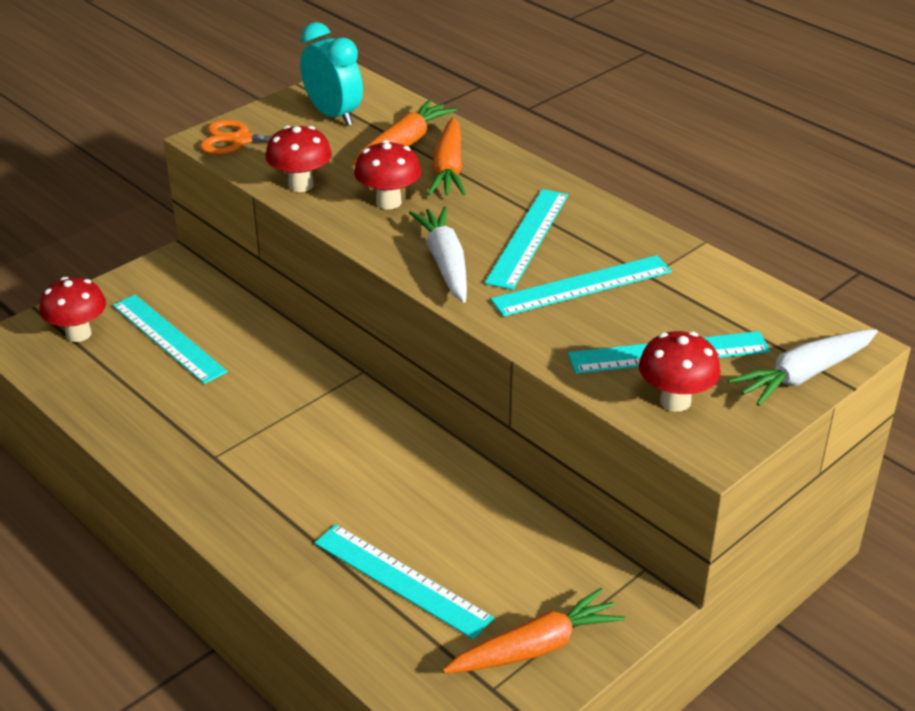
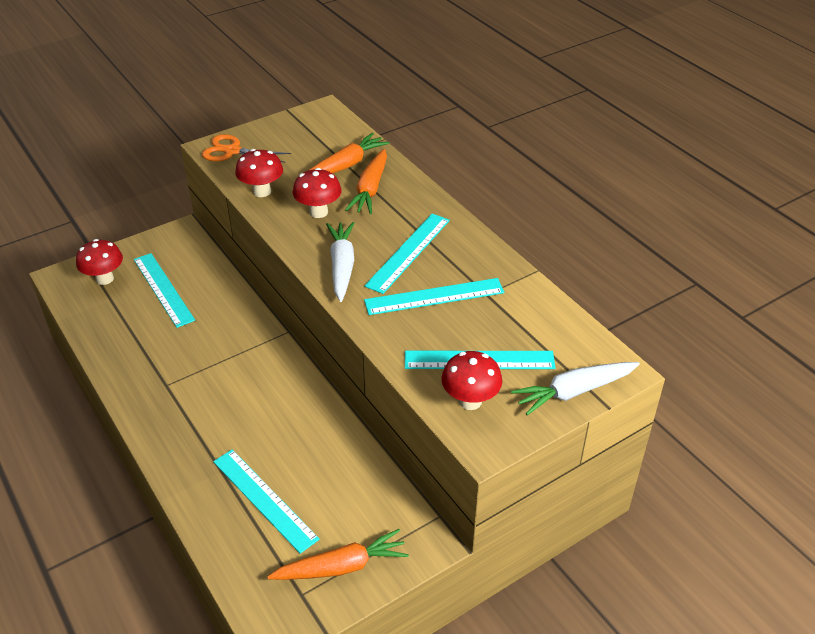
camera: 10 degrees right, 5 degrees up
(333, 115) = (303, 137): turquoise clock -> none

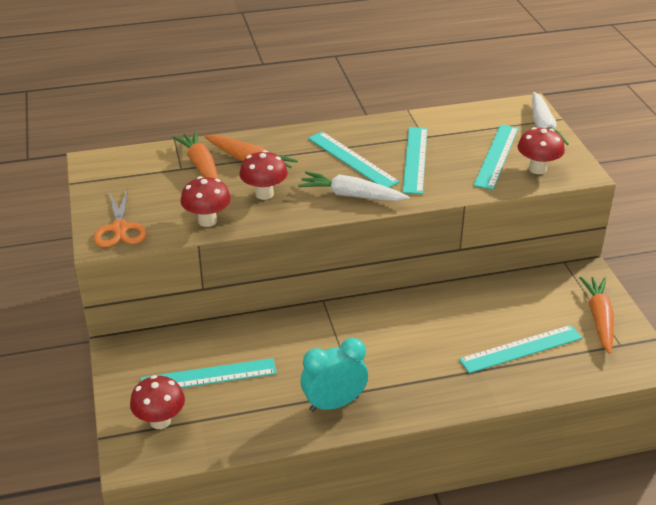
camera: 70 degrees left, 5 degrees down
(146, 374) = (334, 404): none -> turquoise clock
(232, 151) = (120, 228): orange scissors -> orange scissors turned 45 degrees counterclockwise

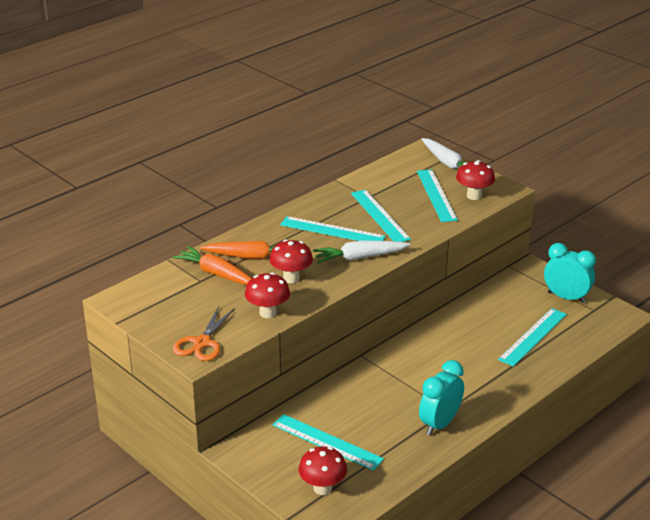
camera: 30 degrees left, 5 degrees down
(120, 228) = (202, 343): orange scissors -> orange scissors turned 60 degrees clockwise
(208, 376) = (327, 442): turquoise ruler -> turquoise ruler turned 75 degrees clockwise
(599, 319) = (566, 297): orange carrot -> turquoise clock

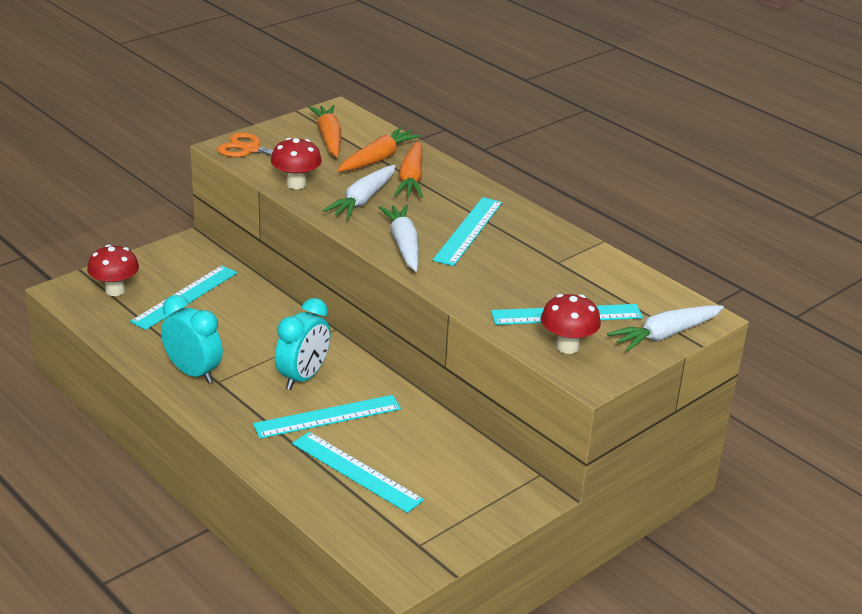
camera: 90 degrees right, 0 degrees up
(176, 301) = (329, 138): none -> orange carrot
(291, 278) = (363, 200): red mushroom -> white carrot
(379, 216) = (506, 266): turquoise ruler -> turquoise ruler (327, 416)
(566, 297) = (453, 520): turquoise clock -> turquoise clock (303, 377)

